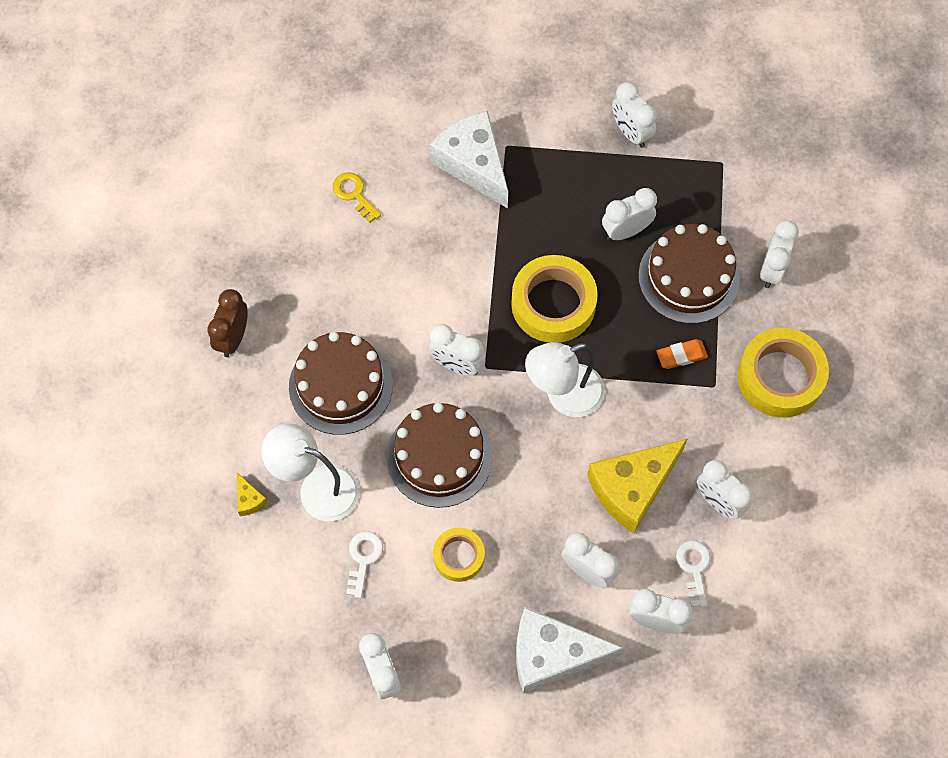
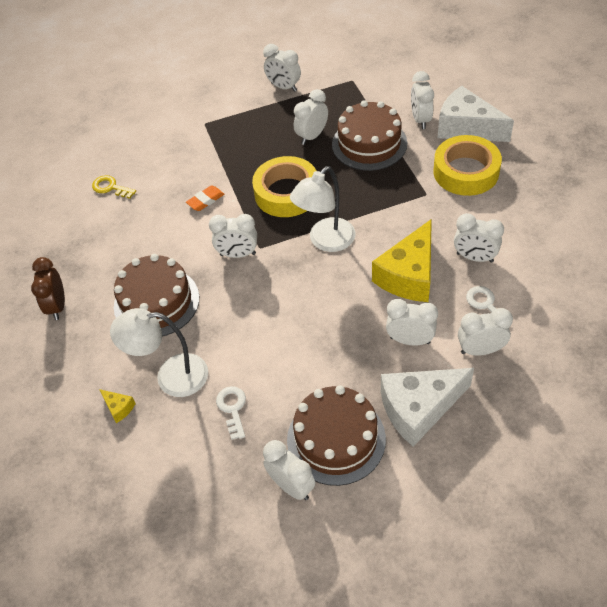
camera: 20 degrees left, 15 degrees down
(439, 456) = (256, 315): brown cake -> brown cake (336, 439)
(459, 556) = (307, 374): yellow tape -> none
(473, 164) = (187, 140): white cheese -> white cheese (466, 128)
(681, 355) = (392, 186): orange eraser -> orange eraser (205, 200)

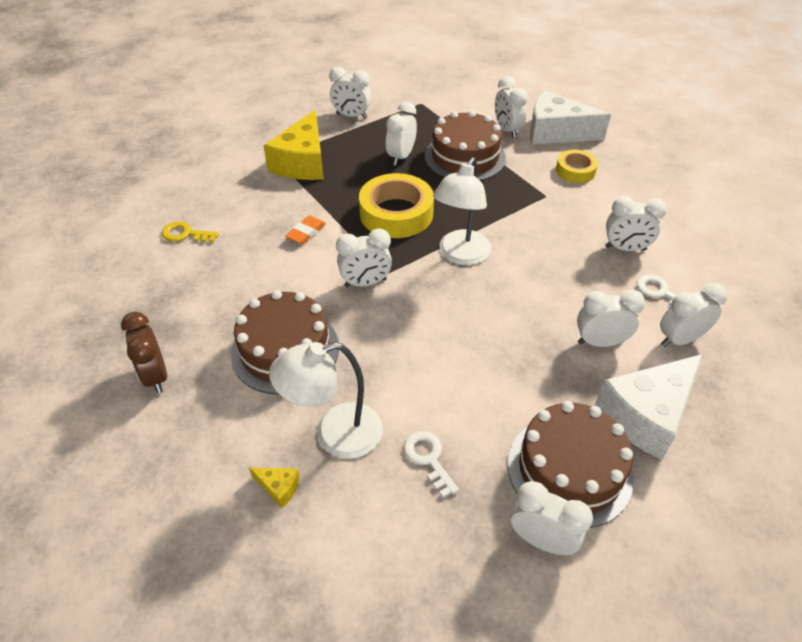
camera: 20 degrees left, 5 degrees down
(409, 275) = (566, 275): yellow cheese -> yellow cheese (302, 162)
(466, 172) = (575, 171): yellow tape -> yellow tape, size x0.57

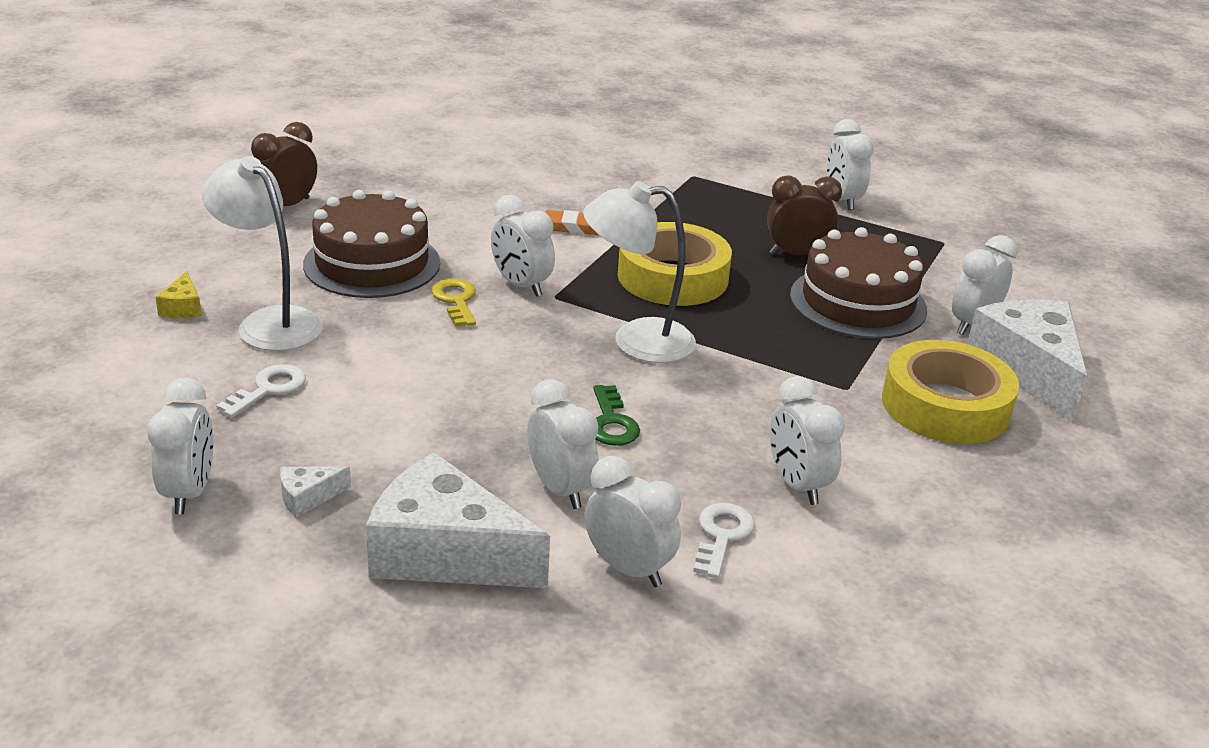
camera: 60 degrees right, 15 degrees down
(185, 234) = (503, 162): yellow key -> yellow key (456, 300)
(302, 162) = (703, 193): yellow cheese -> none
(401, 157) = (797, 254): white clock -> brown clock
(541, 297) = (612, 422): none -> green key
(569, 469) = (308, 497): brown cake -> white cheese
(575, 171) = (945, 406): yellow tape -> yellow tape, size x1.75

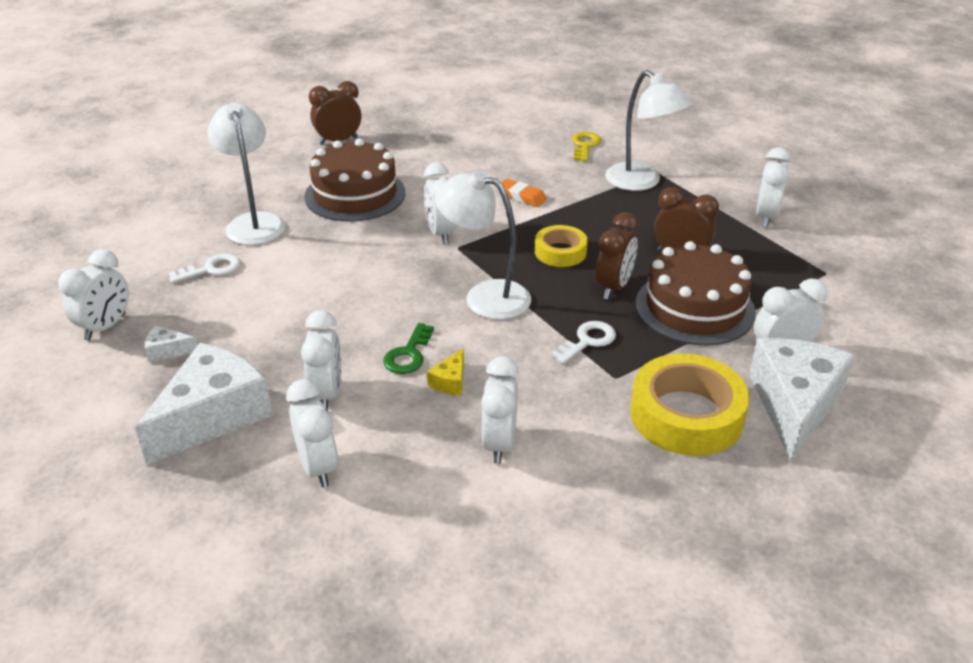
camera: 30 degrees right, 5 degrees up
(182, 307) = (212, 200): yellow cheese -> yellow cheese (450, 381)
(445, 553) = (213, 416): white cheese -> white cheese turned 75 degrees clockwise
(456, 300) = (386, 234): yellow key -> yellow key (584, 145)
(672, 277) = (560, 252): yellow tape -> yellow tape, size x0.57
(688, 189) = (641, 182): none -> white lamp
(721, 536) = (405, 465): white key -> white key (587, 341)
(761, 300) = (613, 287): none -> brown clock

